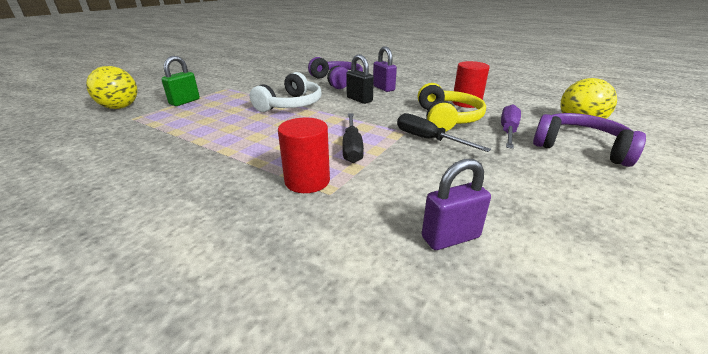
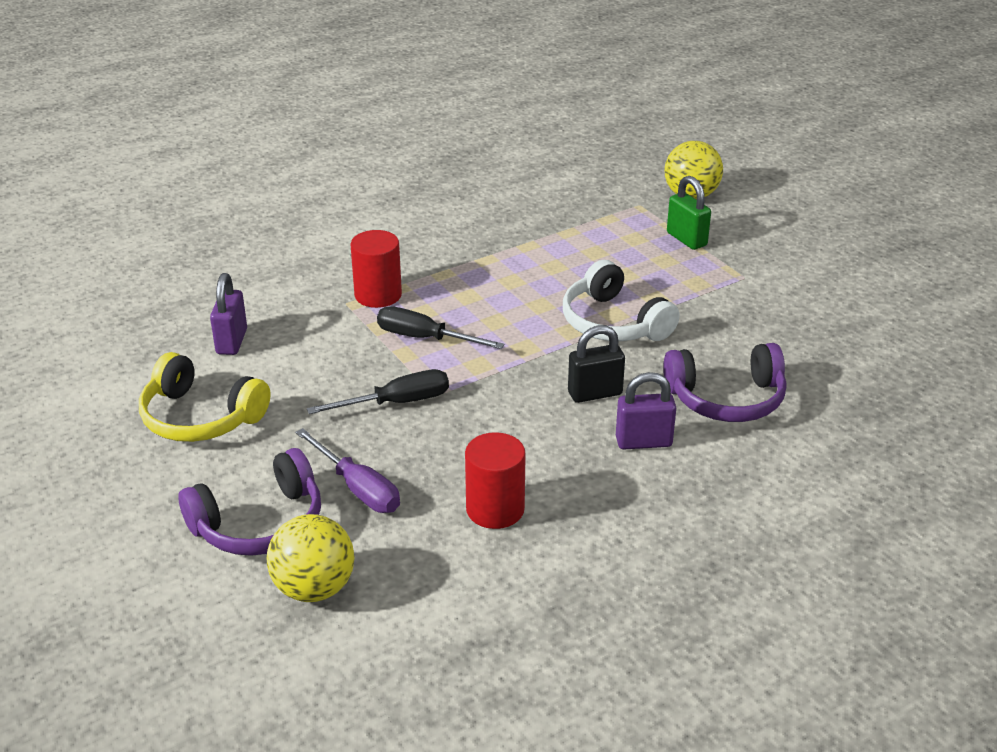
camera: 115 degrees right, 5 degrees up
(447, 118) = (447, 452): yellow headphones -> yellow headphones (200, 417)

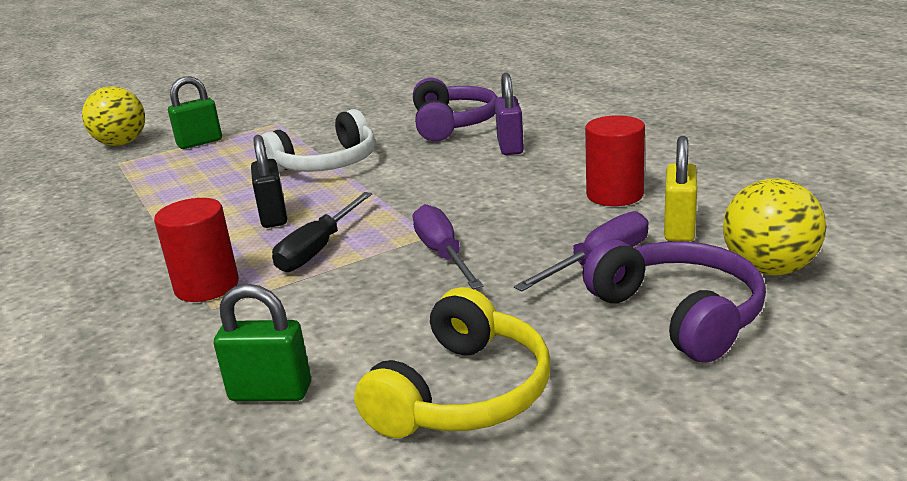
camera: 85 degrees left, 10 degrees down
(232, 341) = (270, 392): purple padlock -> green padlock
(397, 403) = (443, 254): black screwdriver -> purple screwdriver
(406, 544) = (679, 229): none -> yellow padlock
(595, 393) = (438, 166): black padlock -> black padlock (273, 217)

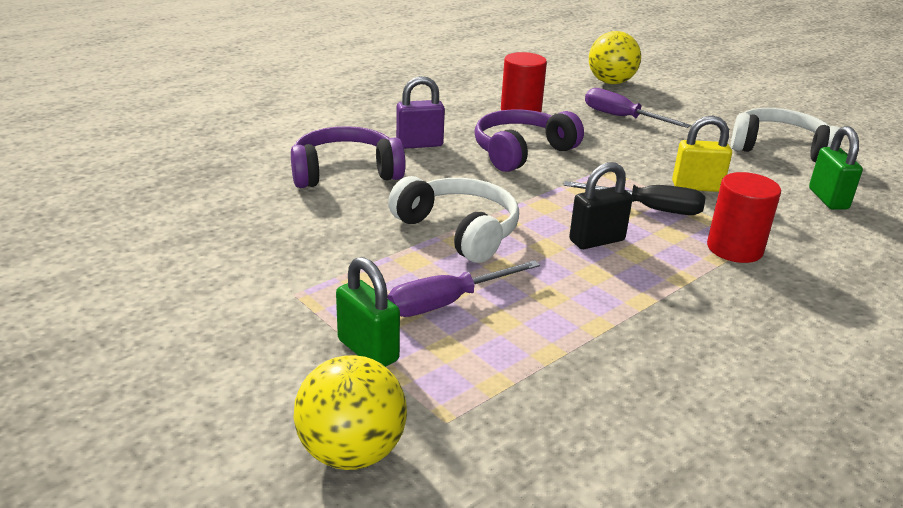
camera: 105 degrees left, 5 degrees up
(443, 254) = (634, 161): purple screwdriver -> purple screwdriver (447, 303)
(462, 393) = (779, 148): yellow headphones -> white headphones
(679, 229) = (569, 97): yellow padlock -> yellow padlock (696, 187)
(679, 314) = (670, 102): purple headphones -> purple headphones (521, 152)

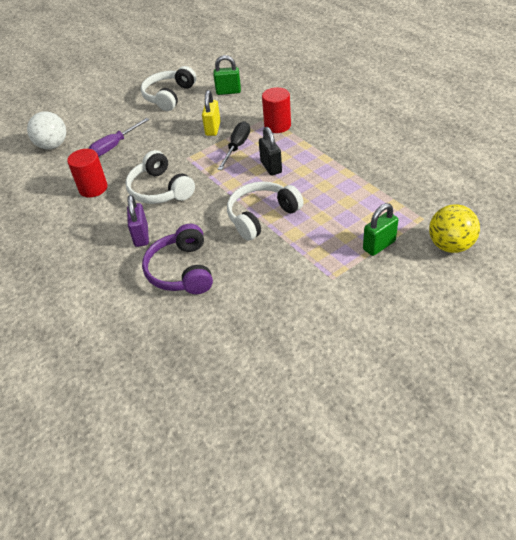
camera: 80 degrees left, 15 degrees up
(447, 303) = (334, 219): purple screwdriver -> none
(521, 152) = (160, 190): purple headphones -> white headphones
(611, 82) = (53, 145): yellow ball -> white ball

